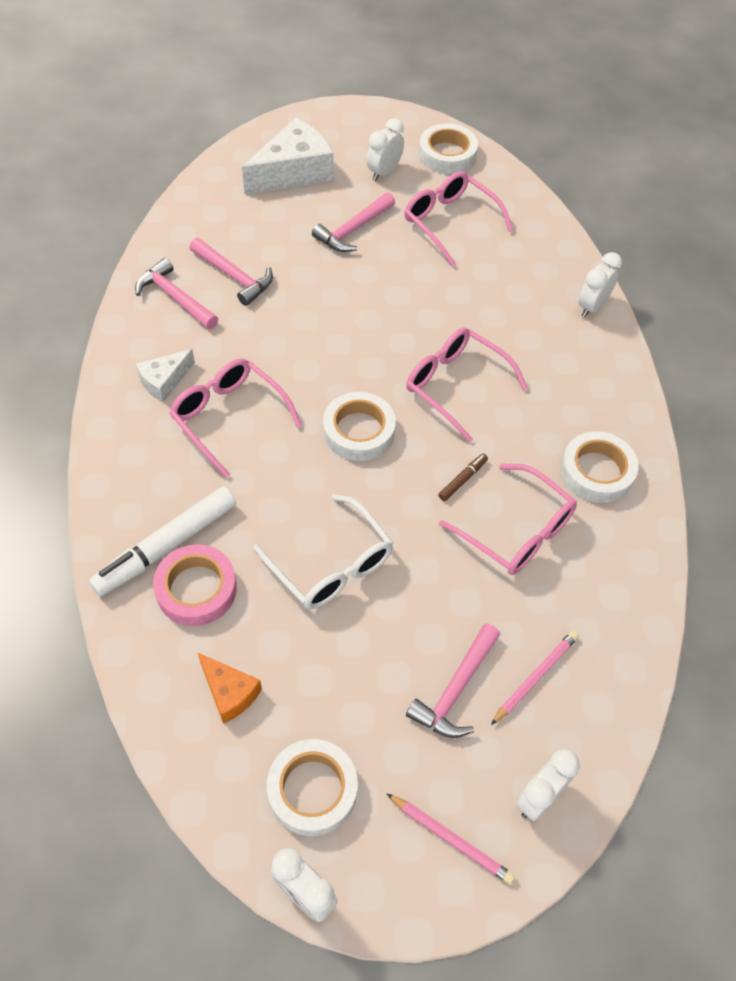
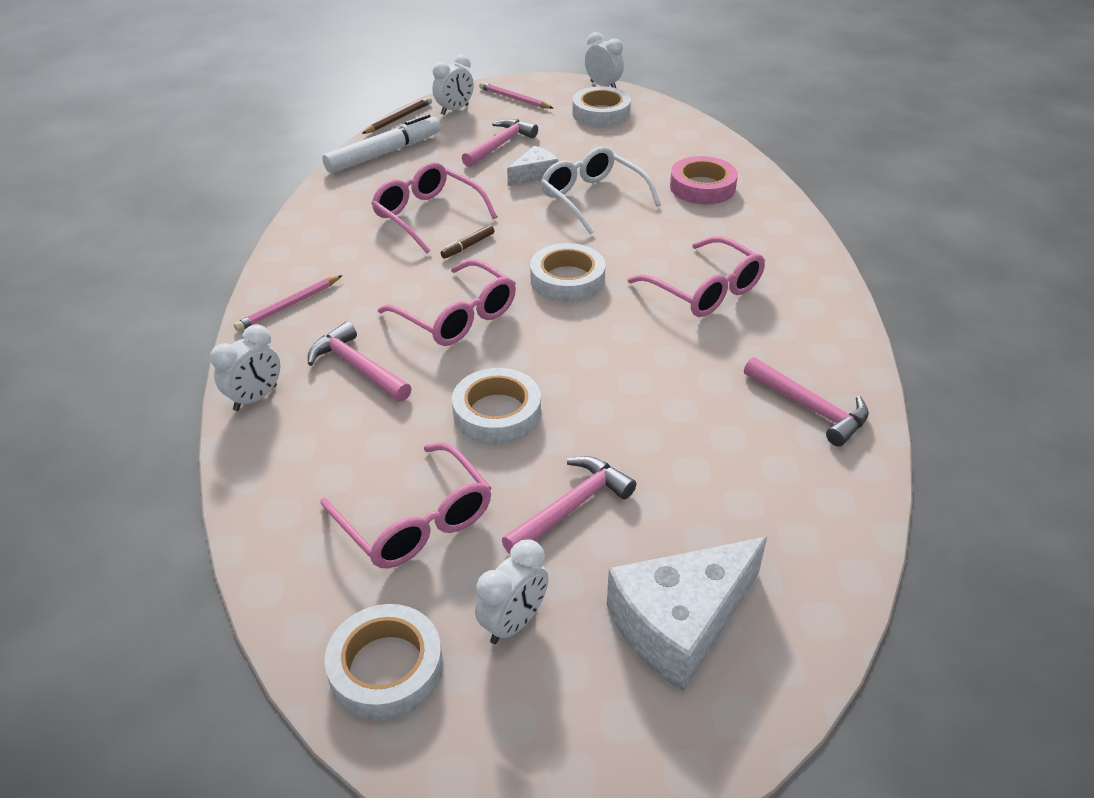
camera: 175 degrees left, 15 degrees down
(164, 381) = (786, 320): white cheese -> white cheese (534, 174)
(166, 546) = (736, 208): white marker -> white marker (384, 153)
(229, 692) = (663, 145): orange cheese -> none
(234, 276) = (738, 435): pink hammer -> pink hammer (357, 367)
(536, 677) = (439, 149): pink pencil -> pink pencil (288, 306)
(597, 472) = (335, 251): white tape -> white tape (497, 413)
(616, 768) = (399, 118): none -> brown pencil

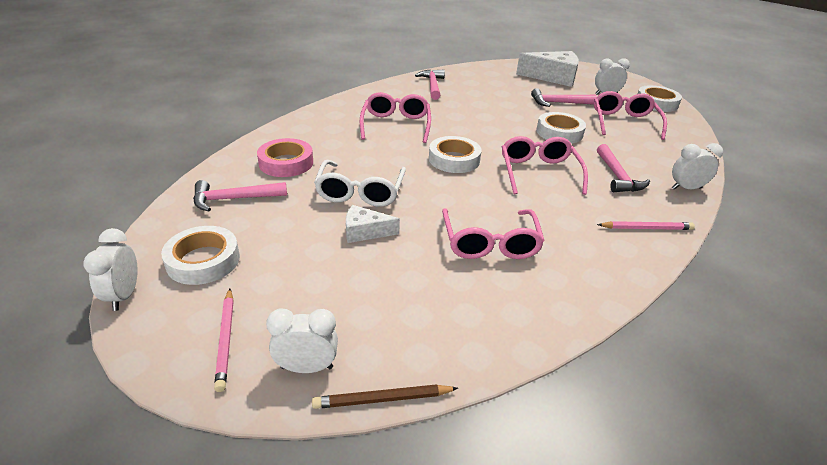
camera: 140 degrees left, 5 degrees down
(384, 153) = (458, 342): white marker -> none
(468, 246) = (487, 205): brown marker -> none
(500, 145) = (342, 279): pink hammer -> pink hammer (234, 199)

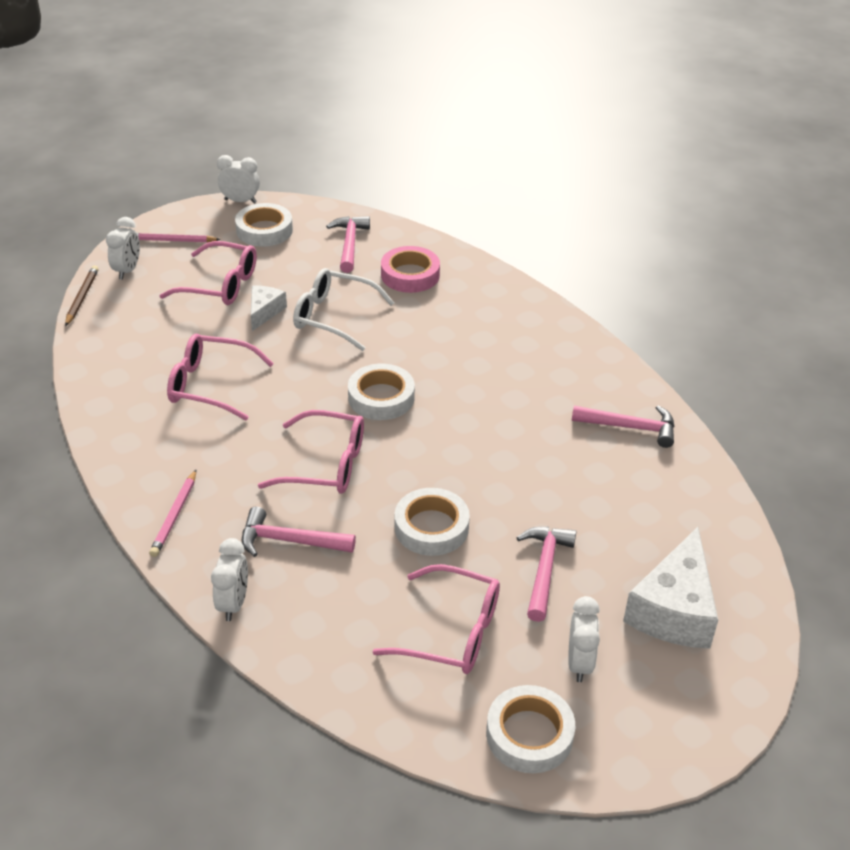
camera: 105 degrees right, 5 degrees up
(396, 125) = (488, 365): pink glasses -> pink glasses (220, 285)

